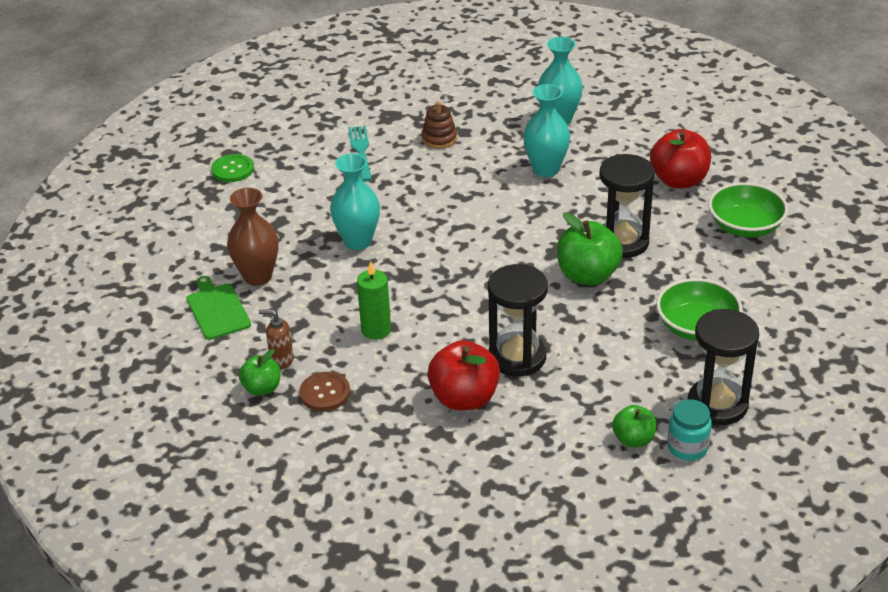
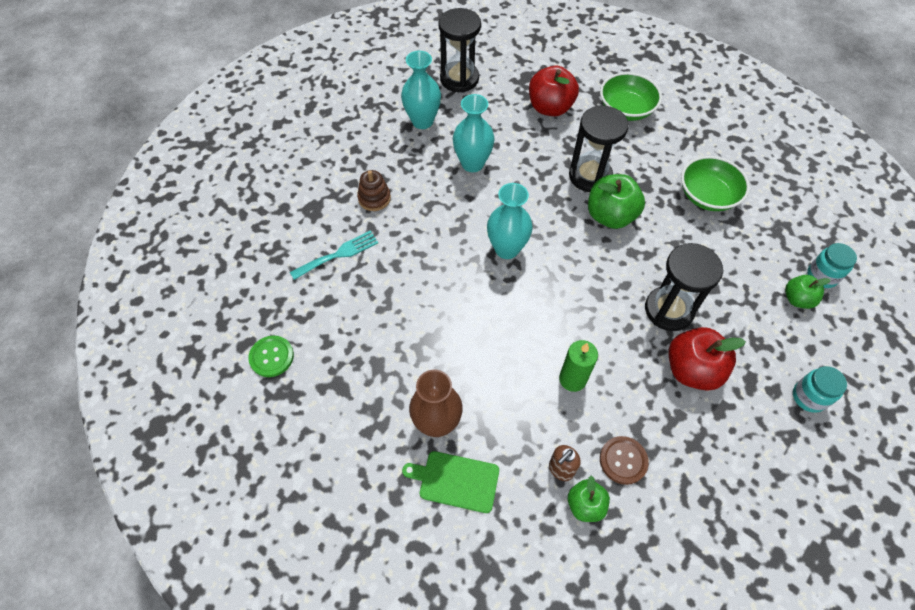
camera: 55 degrees left, 20 degrees up
(358, 241) = (453, 326): turquoise vase -> turquoise vase (507, 249)
(361, 151) = (338, 254): turquoise fork -> turquoise fork turned 120 degrees clockwise
(517, 488) = (809, 397): none -> turquoise jar
(717, 404) = (790, 234): black hourglass -> black hourglass (459, 79)

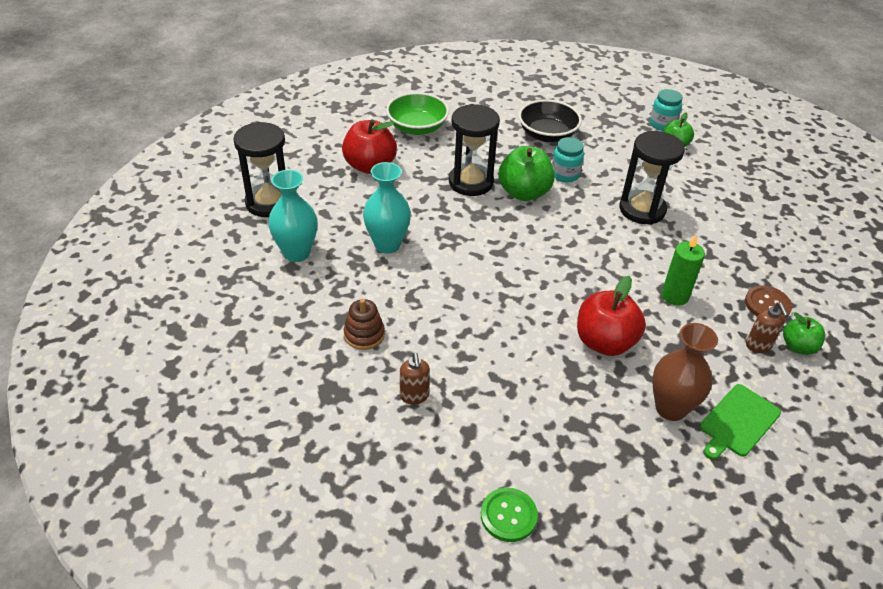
camera: 60 degrees left, 15 degrees down
(338, 254) = (414, 396): turquoise fork -> brown soap dispenser
(507, 249) = (508, 270): turquoise vase -> none
(692, 370) = (705, 226): red apple -> red apple (604, 342)
(707, 196) = (547, 135): green bowl -> black bowl
(809, 397) = (760, 184): turquoise jar -> turquoise jar (565, 174)

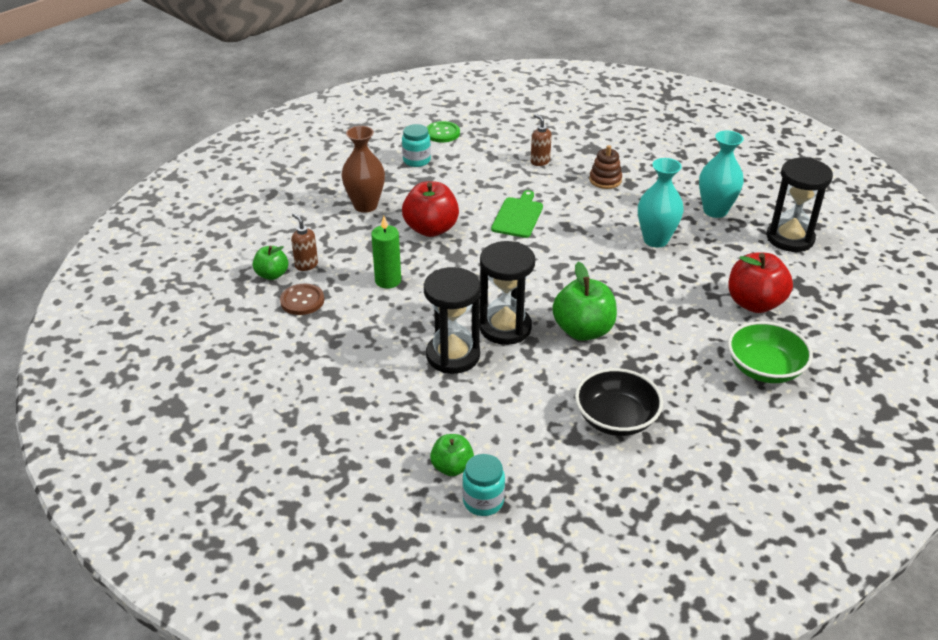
camera: 155 degrees right, 5 degrees down
(471, 182) = (643, 322): black hourglass -> black hourglass (505, 328)
(565, 174) = (557, 369): turquoise jar -> turquoise jar (416, 160)
(738, 422) = (315, 212): green cutting board -> green cutting board (518, 216)

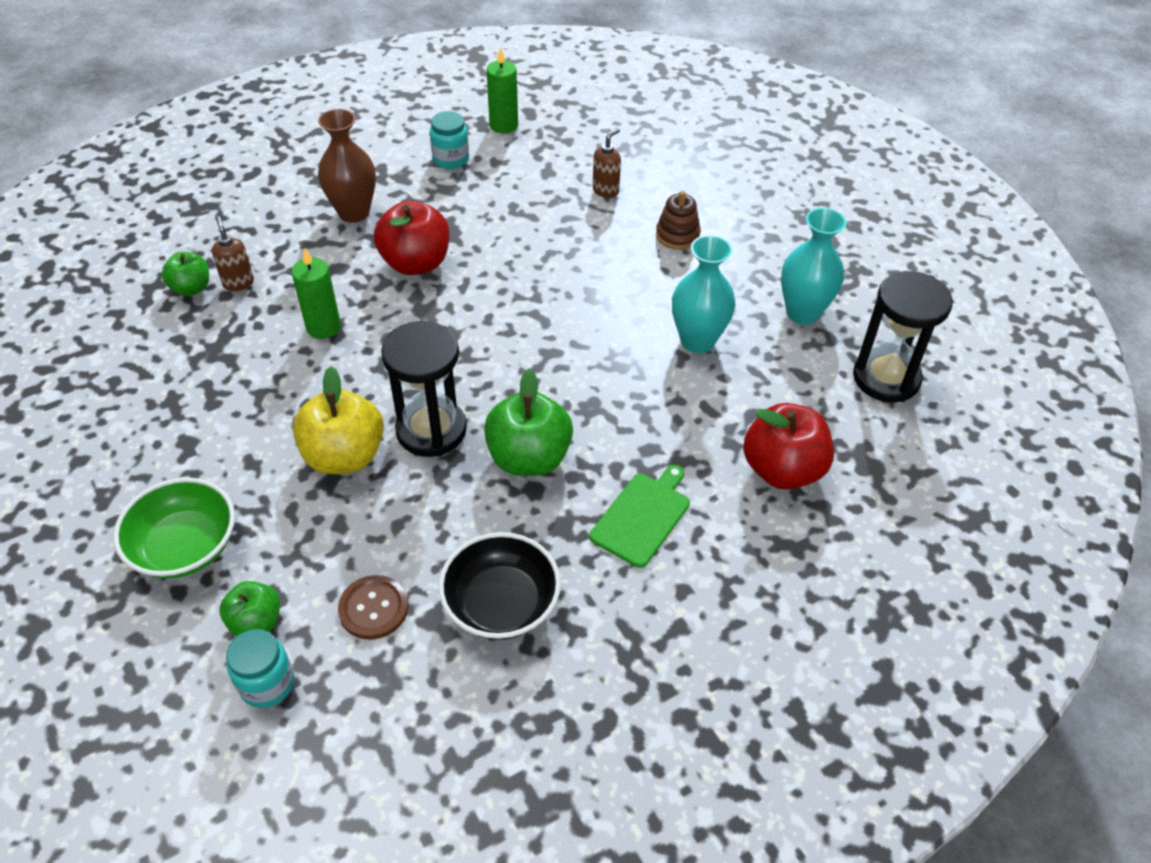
camera: 15 degrees right, 10 degrees up
(302, 300) = (206, 333): brown button -> brown button (373, 608)
(442, 133) = (504, 125): green button -> green candle
(453, 355) = (344, 456): black hourglass -> yellow apple
(518, 216) = (535, 267): green cutting board -> green cutting board (642, 516)
(539, 161) = (606, 191): brown soap dispenser -> brown soap dispenser turned 60 degrees clockwise
(764, 369) = (743, 577): green bowl -> green bowl (185, 546)

